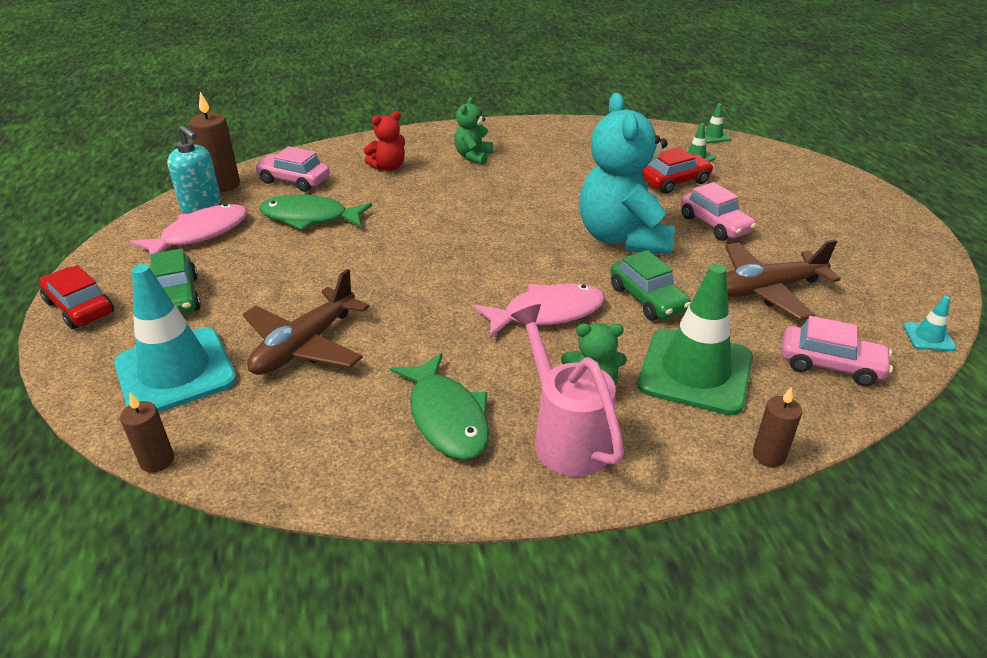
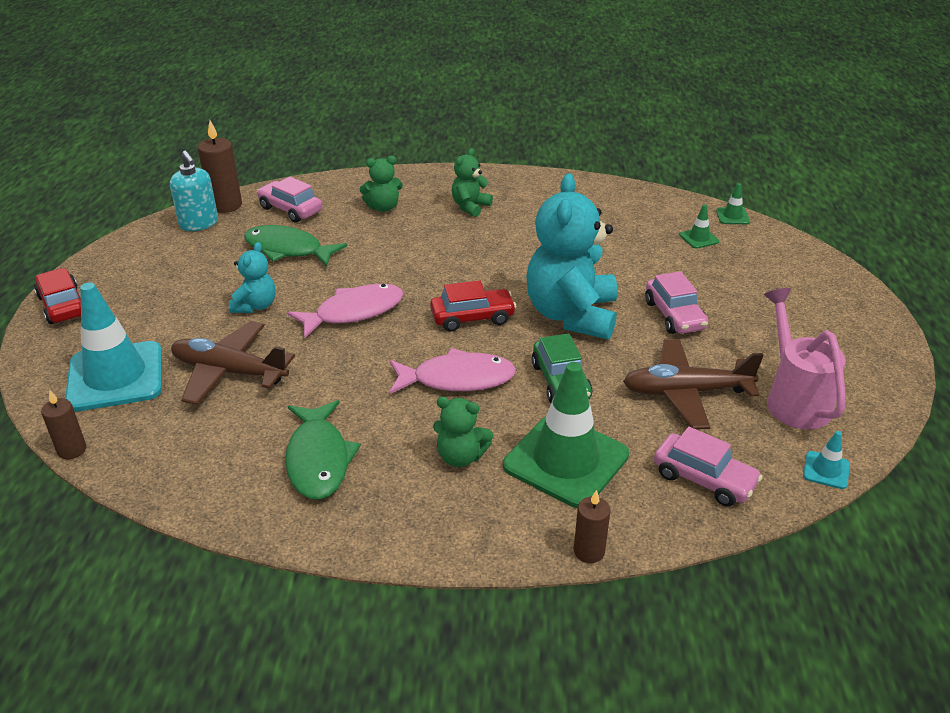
camera: 15 degrees right, 0 degrees up
(177, 297) = (144, 309): green car -> none
(200, 234) = (186, 252): pink fish -> pink fish (354, 312)
(301, 276) = (255, 306): none -> turquoise teddy bear
(305, 345) = (229, 372): brown plane -> brown plane turned 60 degrees clockwise
(388, 167) = (383, 207): red teddy bear -> green teddy bear
(565, 436) = (412, 496): pink watering can -> pink watering can (793, 399)
(675, 182) = (660, 263): red car -> red car (472, 318)

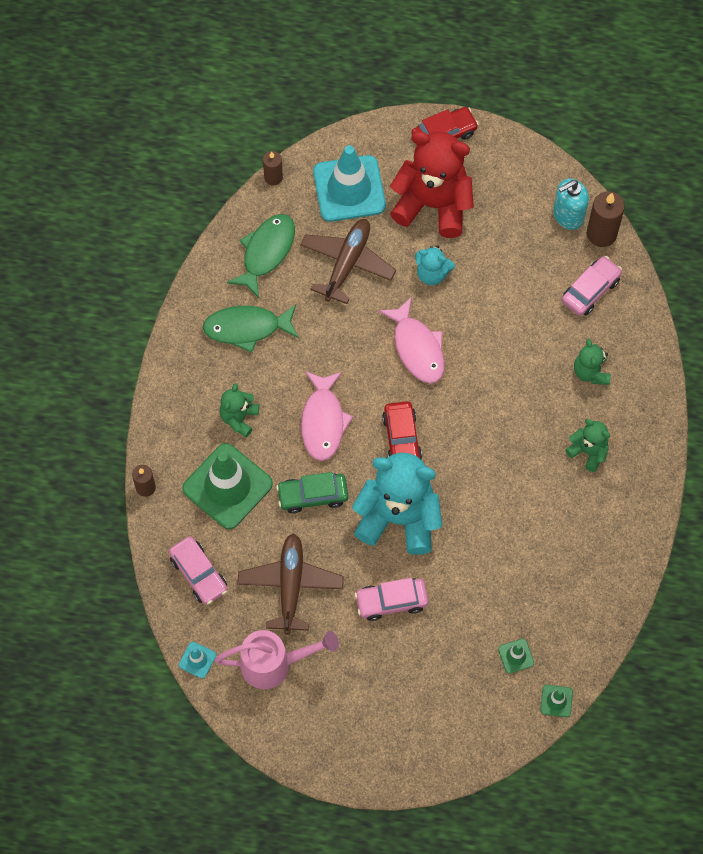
camera: 95 degrees right, 30 degrees up
(160, 309) = (433, 204): none -> red teddy bear
(288, 249) = (518, 292): green fish -> green fish (266, 252)
(704, 479) = (199, 574): pink car -> pink car turned 75 degrees counterclockwise

